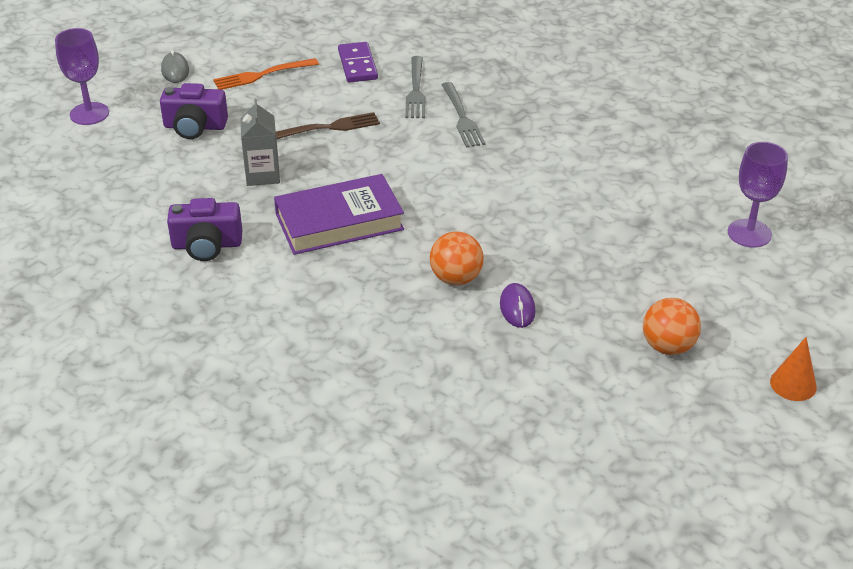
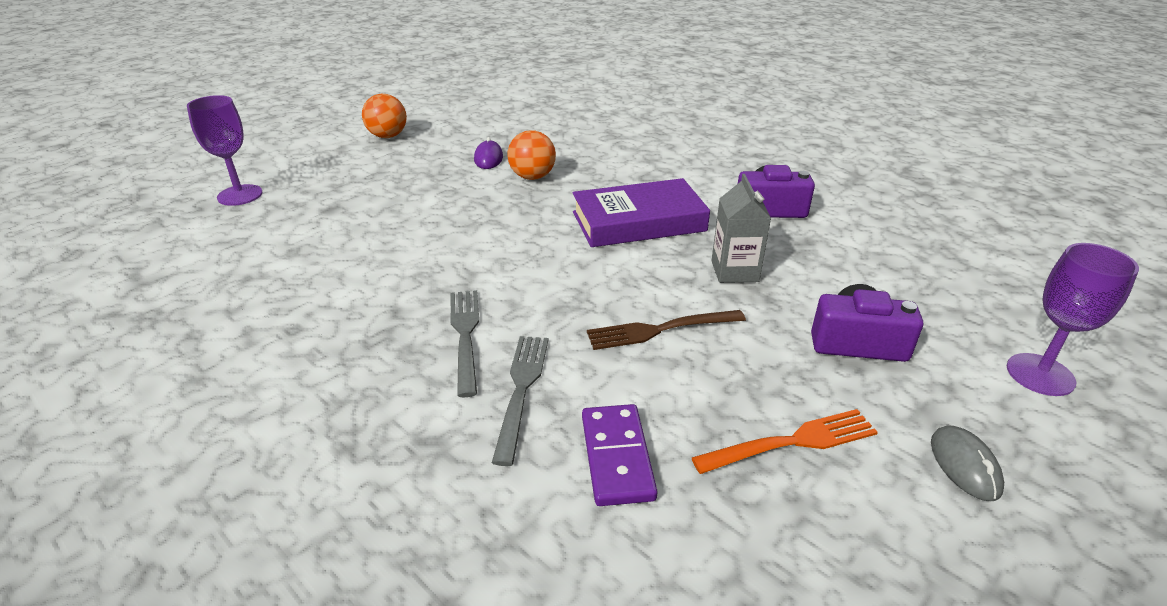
camera: 175 degrees left, 5 degrees down
(793, 384) = (320, 118): orange cone -> none

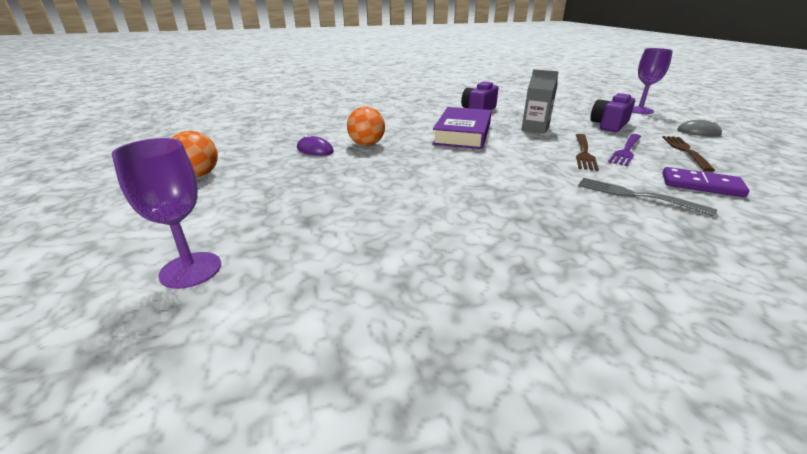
camera: 60 degrees left, 5 degrees down
(465, 336) = (567, 201): grey fork -> none
(718, 371) = (626, 150): none -> purple fork
(791, 442) = (685, 151): orange fork -> brown fork

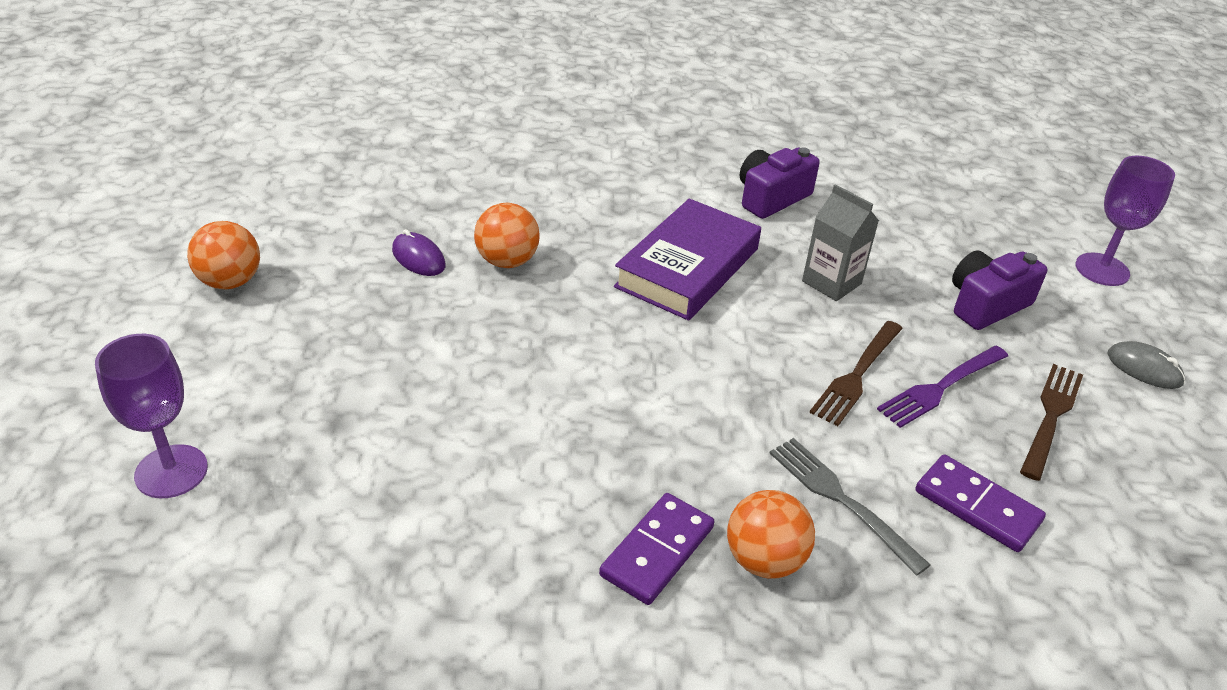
camera: 15 degrees right, 10 degrees up
(566, 237) = (657, 551): none -> purple domino
(630, 228) = (764, 560): none -> orange ball

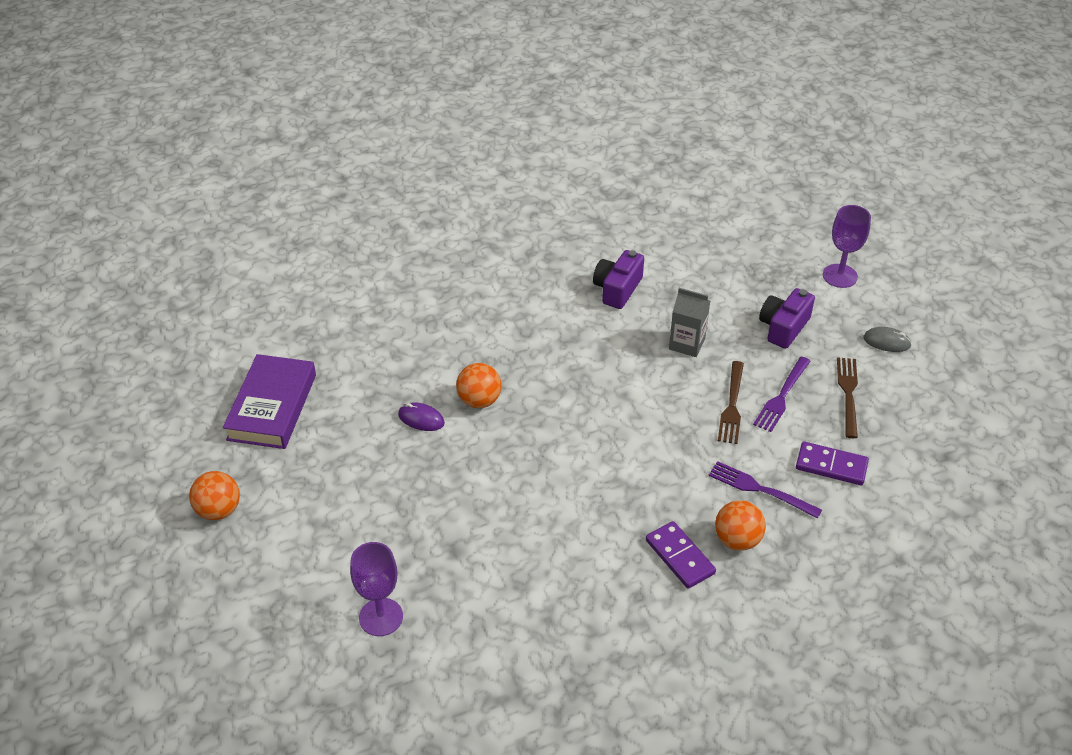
camera: 20 degrees left, 5 degrees up
(230, 282) = (312, 481): orange ball -> orange ball (219, 510)
(657, 551) = (679, 557): purple domino -> purple domino turned 45 degrees counterclockwise
(688, 268) = (595, 364): purple book -> purple book (272, 407)
(841, 500) = (760, 489): grey fork -> purple fork

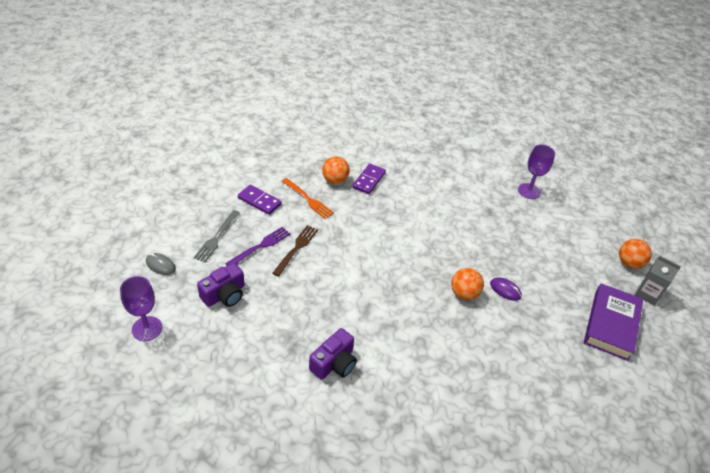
camera: 170 degrees left, 0 degrees up
(679, 557) = (369, 180): purple domino -> purple domino turned 45 degrees clockwise
(687, 344) = (303, 300): grey carton -> grey carton (647, 294)
(760, 489) = (308, 199): purple fork -> orange fork
(848, 394) = (217, 237): brown fork -> grey fork

